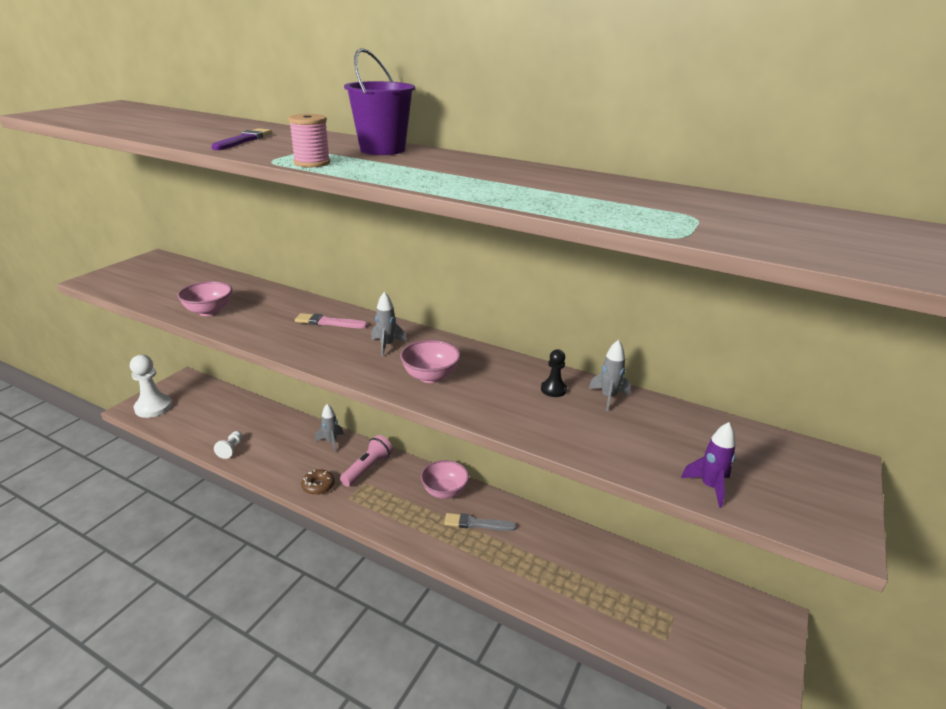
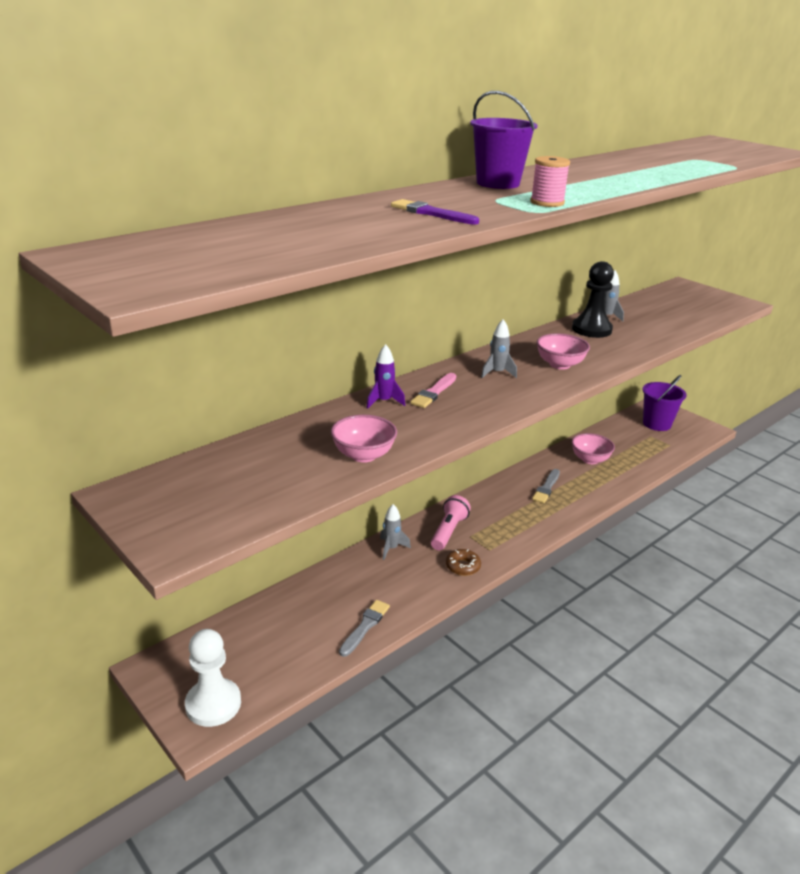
camera: 70 degrees left, 0 degrees up
(231, 449) = (365, 626): white pawn -> grey brush
(368, 468) = (448, 531): pink flashlight -> pink flashlight turned 60 degrees clockwise
(444, 491) = (500, 495): pink bowl -> pink bowl (590, 459)
(553, 389) = (591, 329): black pawn -> black pawn, size x1.96
(709, 487) = (705, 317): purple rocket -> purple rocket (384, 401)
(718, 620) = (656, 424): none -> purple bucket

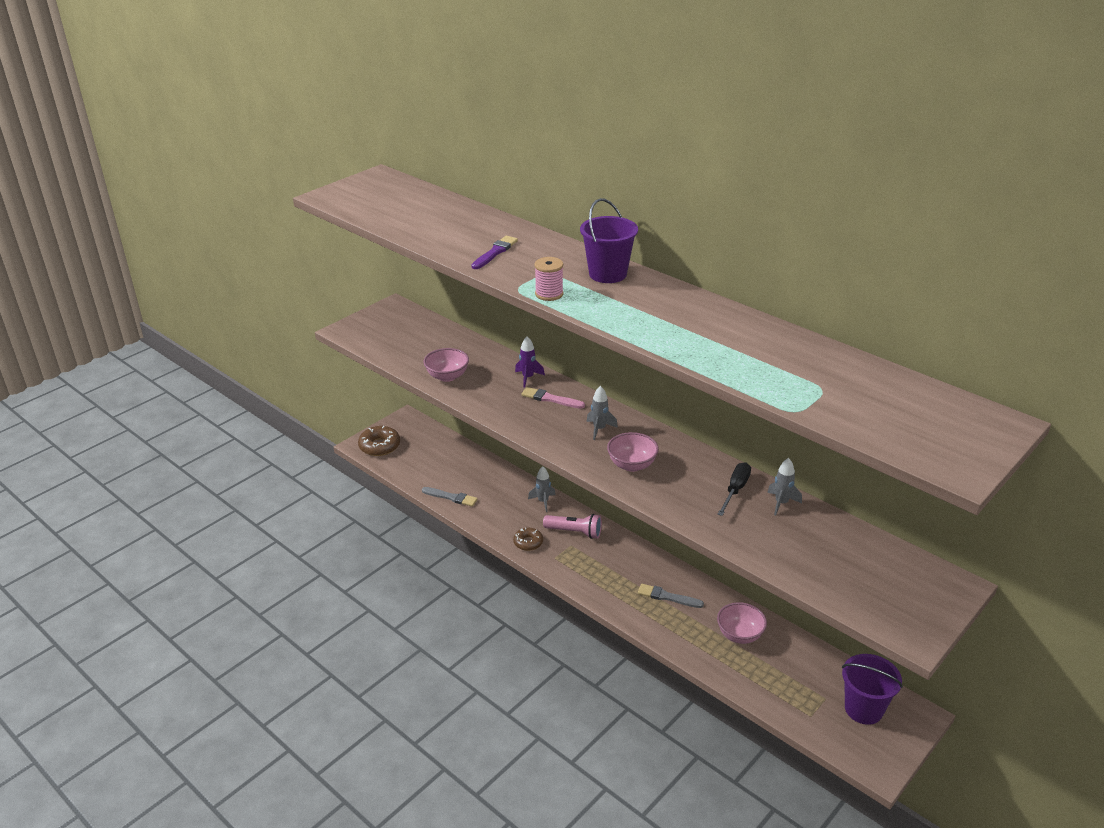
camera: 85 degrees right, 5 degrees up
(213, 704) = (379, 446): white pawn -> brown donut
(591, 329) = (735, 490): black pawn -> black screwdriver

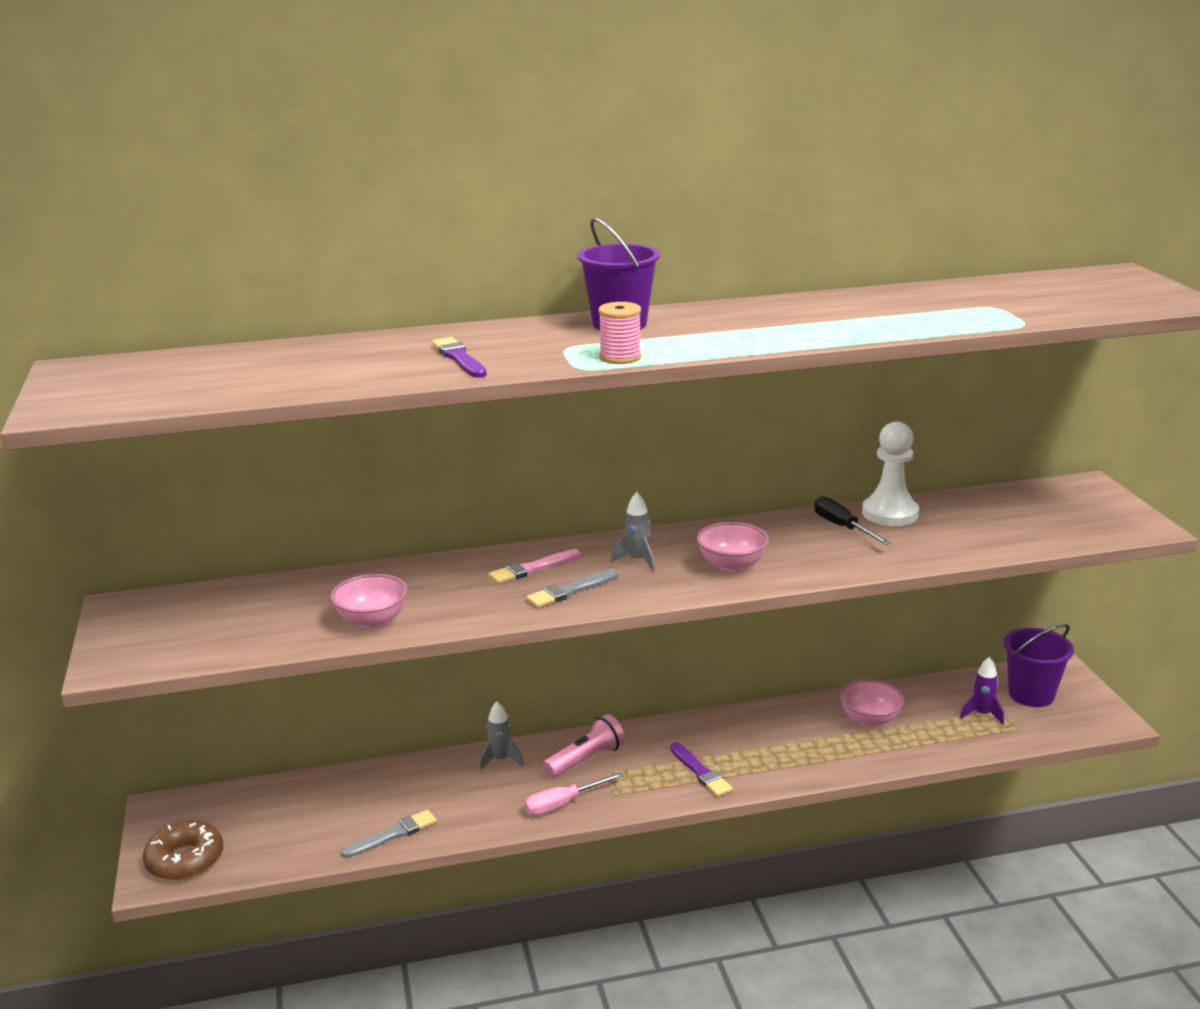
camera: 55 degrees left, 10 degrees down
(528, 378) = (464, 568): purple rocket -> purple rocket (982, 714)
(528, 542) = (563, 804): brown donut -> pink screwdriver
(607, 582) = (700, 772): none -> purple brush
(667, 597) = (767, 740): grey brush -> grey brush (570, 591)
(781, 503) = (890, 513): grey rocket -> white pawn

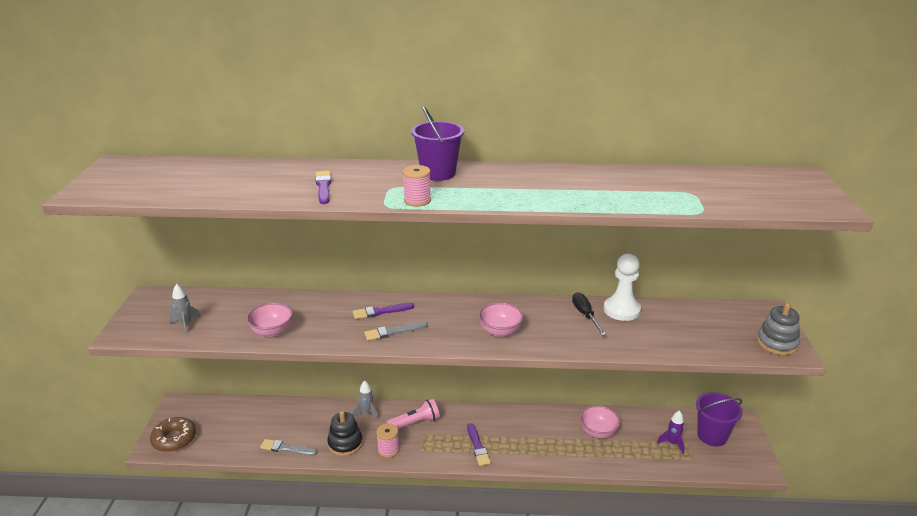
camera: 15 degrees right, 5 degrees up
(392, 834) = (286, 448): grey brush -> grey brush turned 150 degrees counterclockwise
(487, 809) = (345, 443): none -> black stacking toy
(532, 569) = (381, 311): pink brush -> purple brush
(563, 804) = (388, 450): pink screwdriver -> pink spool
(637, 560) = (445, 317): grey rocket -> grey rocket (185, 324)
(1120, 520) = (777, 343): none -> grey stacking toy

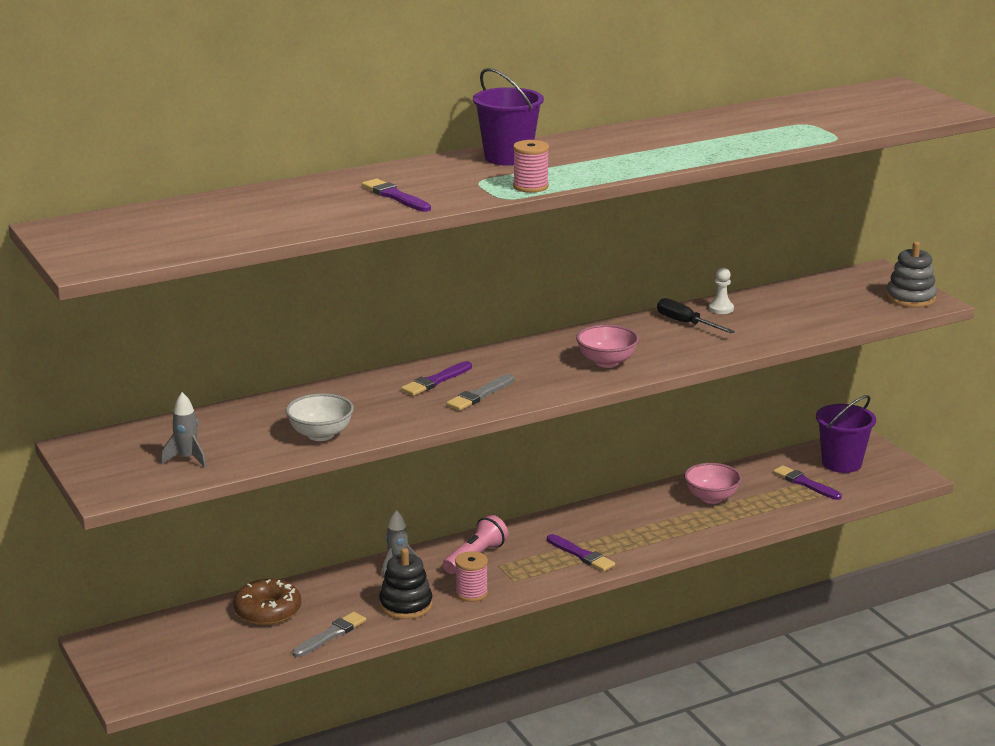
camera: 30 degrees left, 5 degrees down
(174, 439) = (149, 677): brown donut -> brown donut (268, 611)
(272, 331) = (320, 435): pink bowl -> white bowl
(286, 448) = (331, 635): grey brush -> grey brush turned 150 degrees clockwise
(621, 310) = (721, 309): white pawn -> white pawn, size x0.51
(672, 443) = (805, 483): purple rocket -> purple brush

